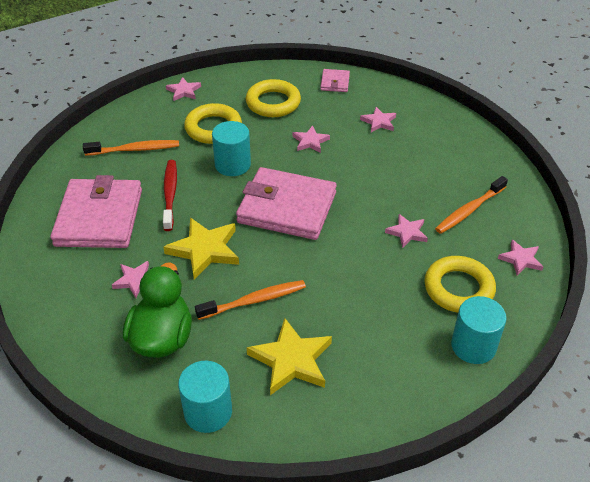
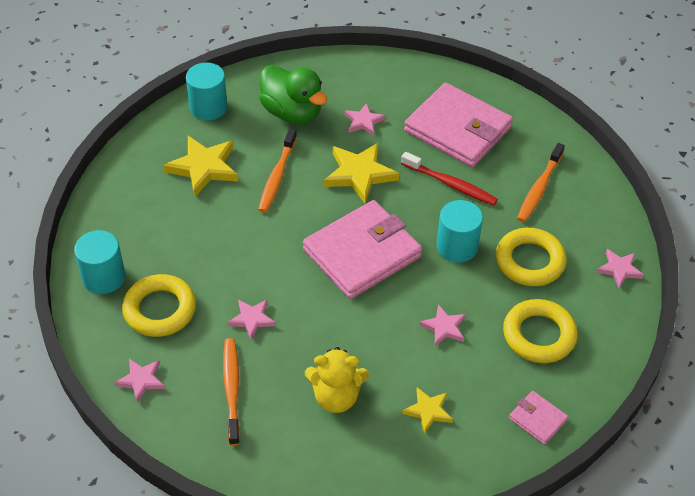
camera: 125 degrees right, 5 degrees up
(379, 122) = (428, 411): pink star -> yellow star
(415, 162) = (336, 397): none -> yellow teddy bear

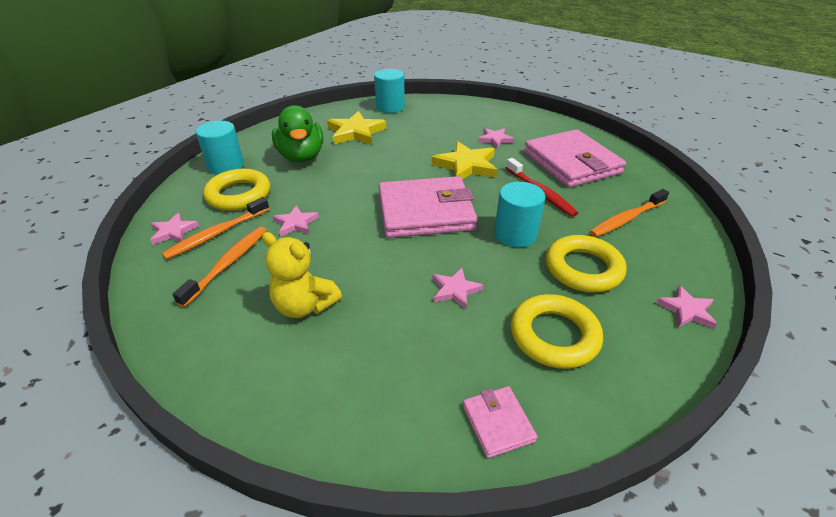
camera: 30 degrees right, 10 degrees down
(277, 176) = (402, 150): orange toothbrush -> orange toothbrush (217, 234)
(292, 112) = (445, 122): green duck -> green duck (301, 156)
(428, 411) = (380, 357): yellow star -> none

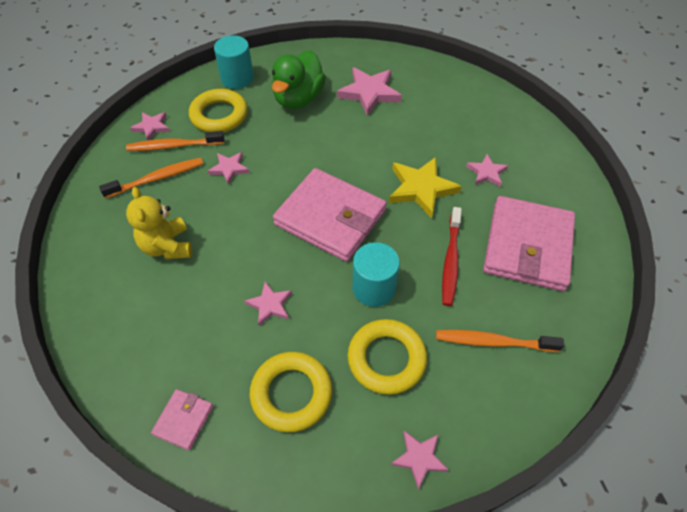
camera: 40 degrees right, 15 degrees up
(356, 132) = (369, 93): yellow star -> pink star
(390, 107) = (434, 75): turquoise cylinder -> none

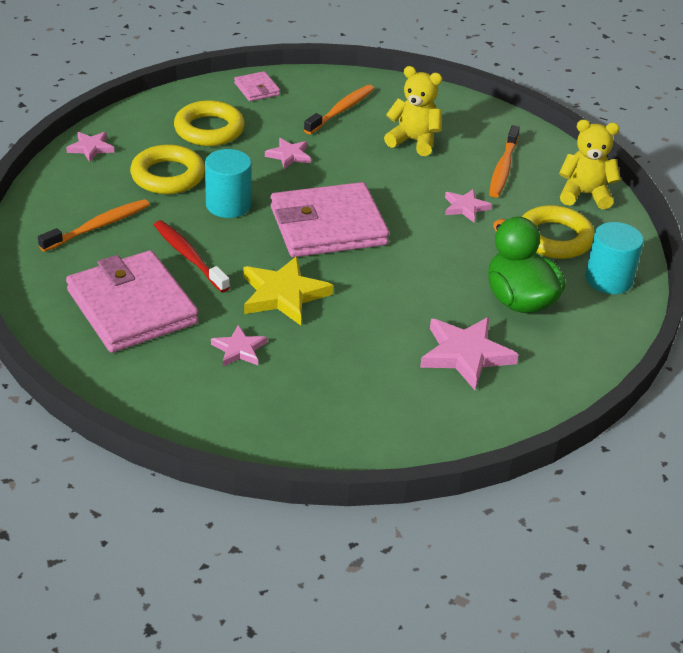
camera: 130 degrees right, 15 degrees down
(151, 127) = (584, 194): pink star -> yellow teddy bear
(173, 146) = (538, 194): orange toothbrush -> orange toothbrush (341, 110)

